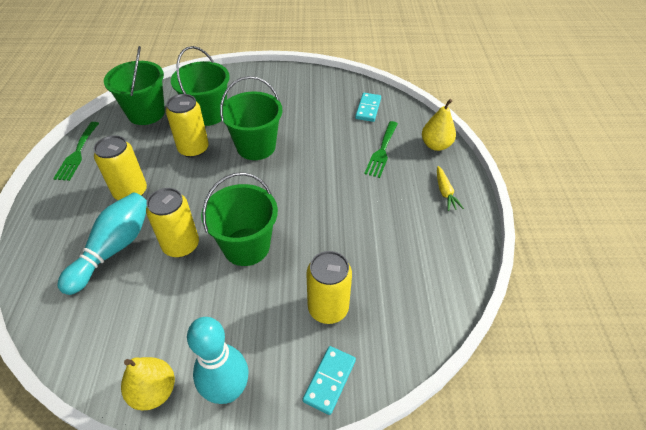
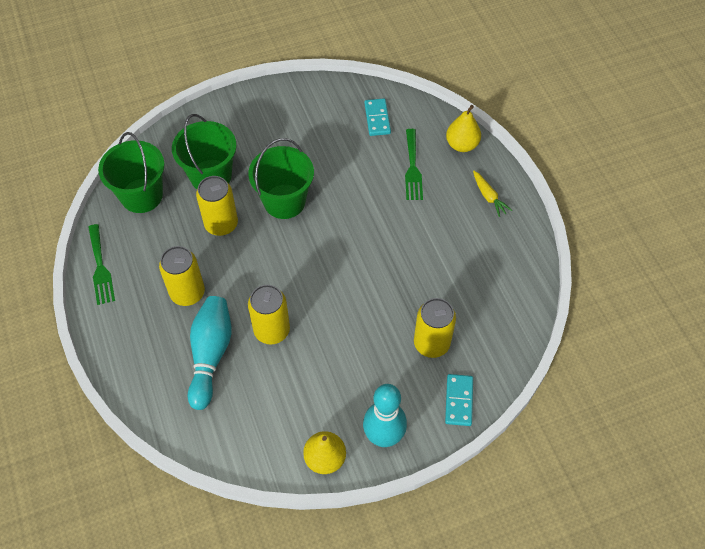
camera: 20 degrees left, 10 degrees up
(246, 246) = (333, 311): green bucket -> none

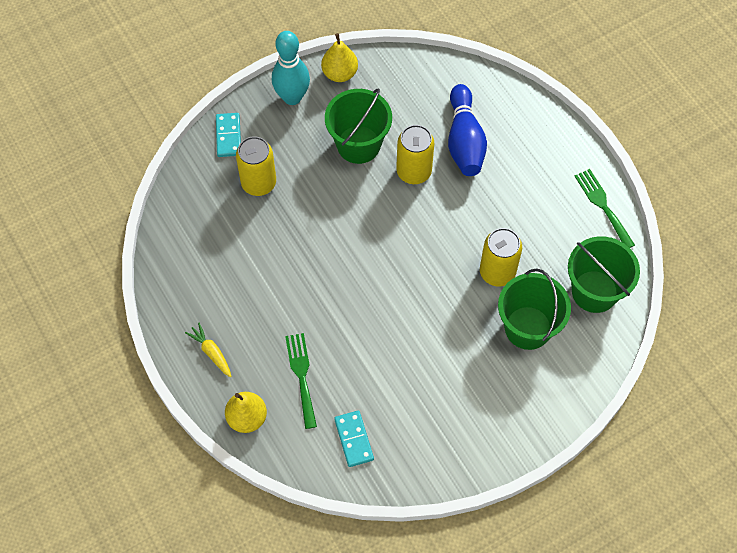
camera: 170 degrees right, 5 degrees up
(187, 293) = (506, 194): yellow can -> none
(210, 355) = (464, 141): turquoise bowling pin -> blue bowling pin
(284, 201) = (437, 310): green bucket -> green bucket (358, 144)

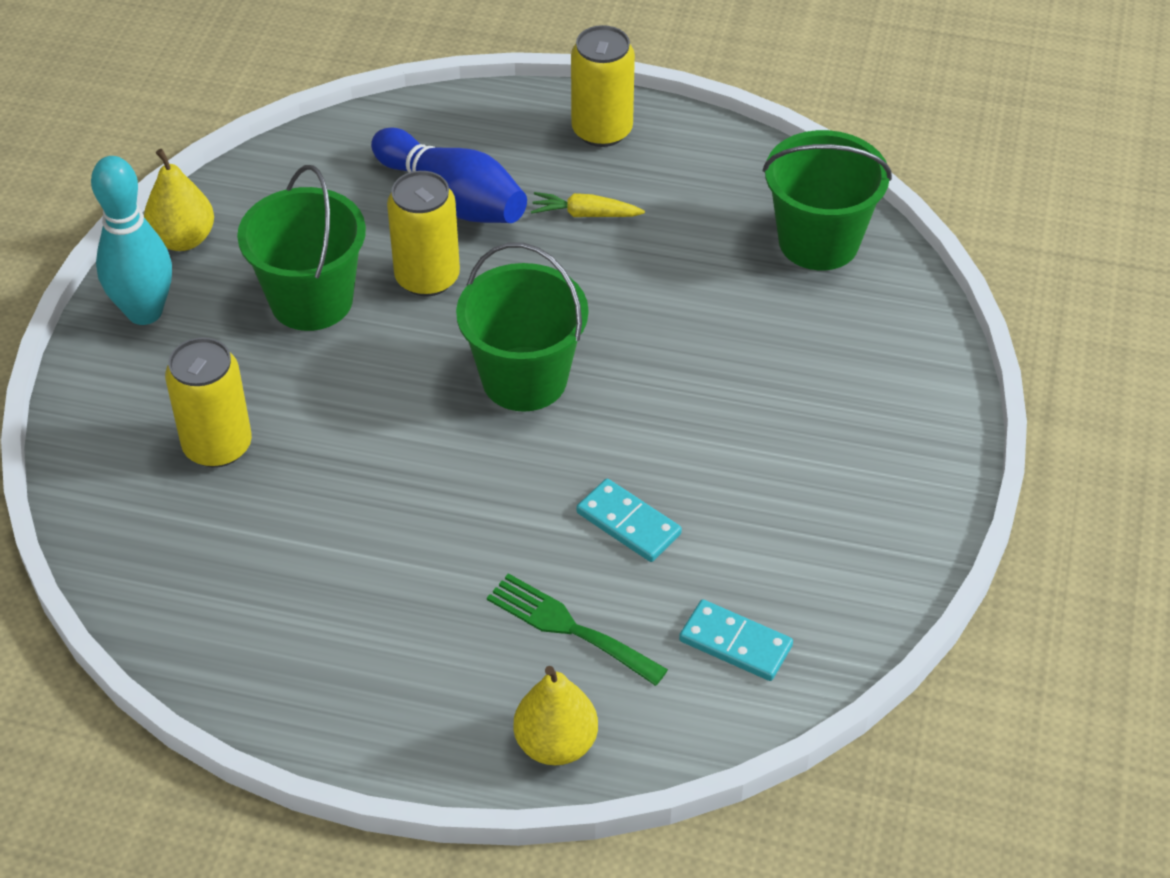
camera: 45 degrees left, 15 degrees down
(211, 352) = (401, 706): yellow carrot -> yellow carrot (585, 214)
(228, 136) = (100, 423): turquoise domino -> turquoise domino (628, 523)
(497, 272) = (676, 308): yellow can -> yellow can (602, 130)
(528, 328) = (791, 339): green bucket -> green bucket (524, 379)
(602, 205) = (713, 147): green fork -> none

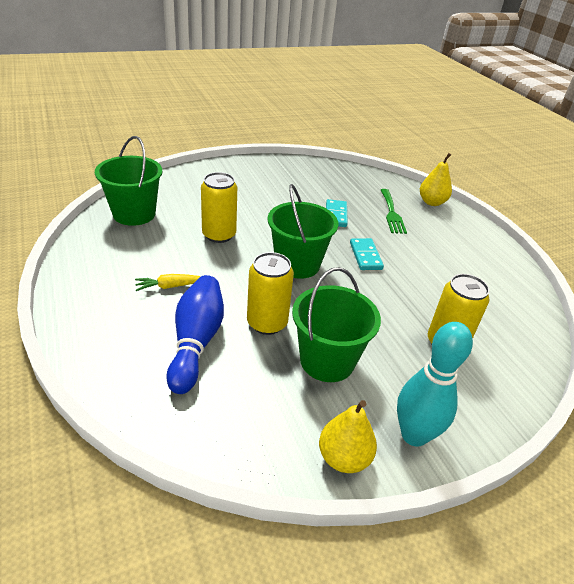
camera: 130 degrees left, 10 degrees down
(585, 214) = (169, 286): yellow carrot -> yellow carrot turned 105 degrees clockwise
(602, 130) = (90, 306): yellow can -> yellow can (219, 235)
(735, 643) = (353, 182): turquoise domino -> turquoise domino (365, 256)

